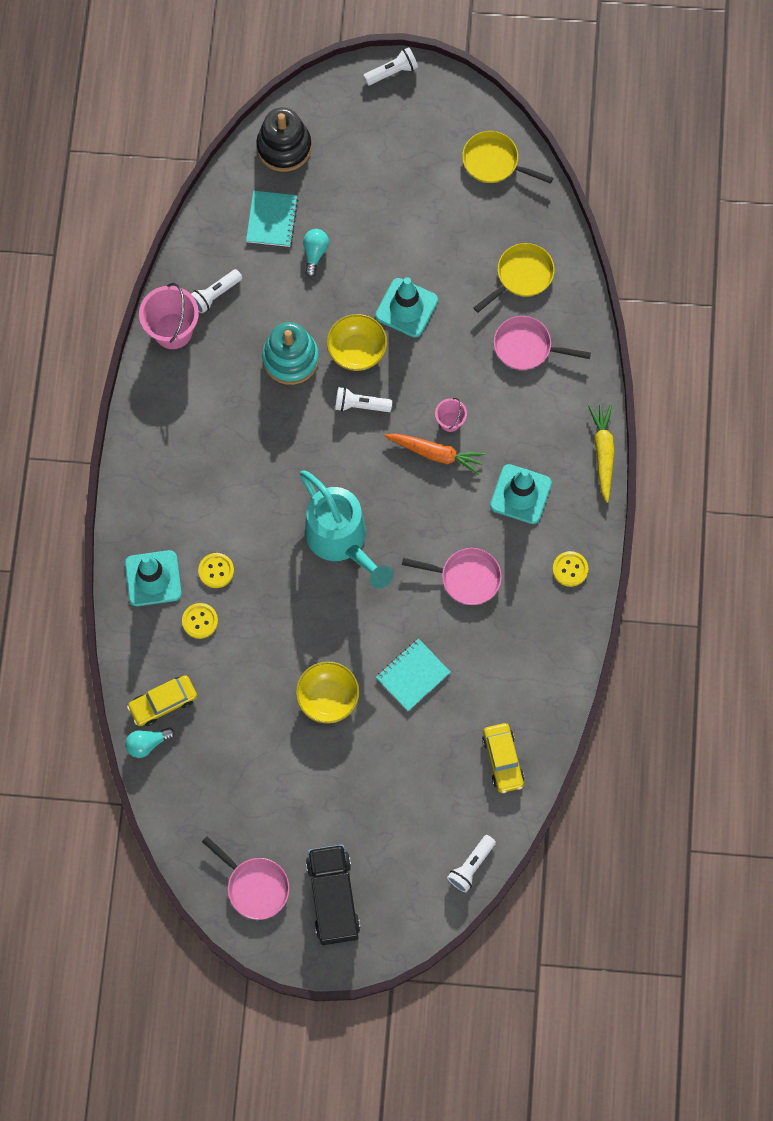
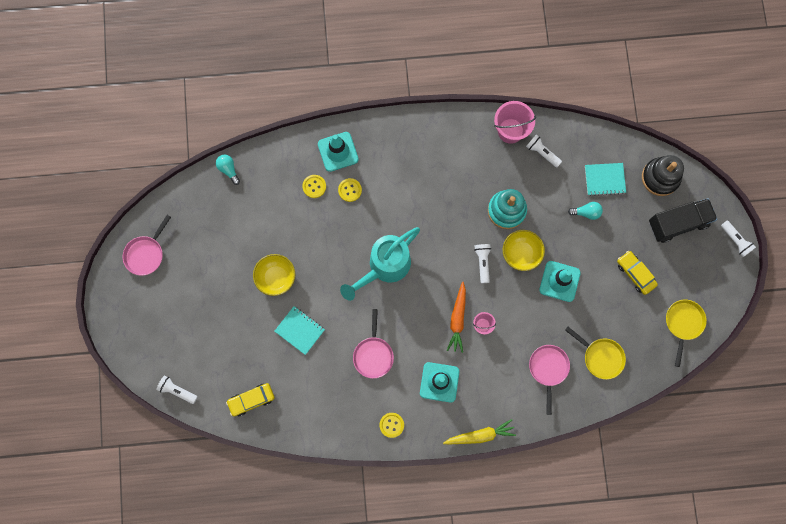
camera: 80 degrees right, 5 degrees up
(163, 702) = (257, 174): yellow car -> yellow car (635, 273)
(333, 898) = (145, 305): black truck -> black truck (678, 223)

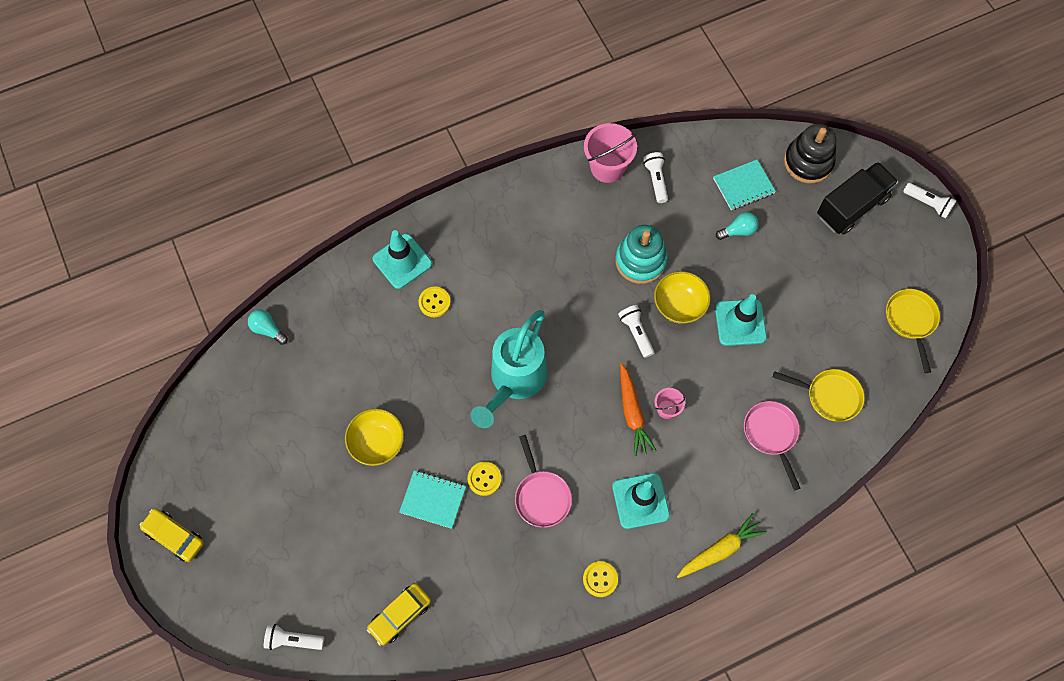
camera: 20 degrees left, 10 degrees down
(146, 254) = (191, 473): pink pan -> none
(314, 186) = (387, 313): yellow button -> yellow button (484, 479)
(542, 153) = (656, 180): white flashlight -> white flashlight turned 60 degrees clockwise
(635, 273) = (827, 282): yellow car -> yellow car (174, 536)

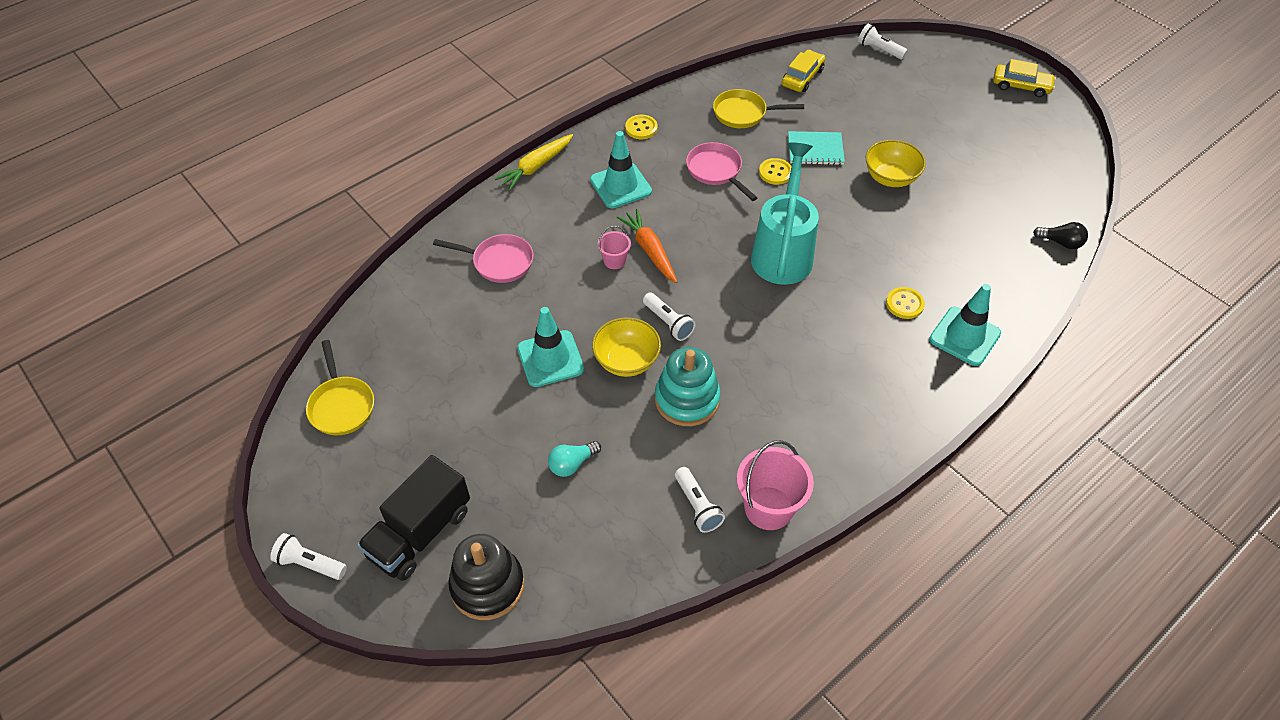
camera: 165 degrees right, 15 degrees down
(268, 329) = (1061, 242): turquoise light bulb -> black light bulb
(293, 640) = (879, 50): white flashlight -> white flashlight turned 135 degrees counterclockwise
(743, 186) = (575, 527): turquoise notebook -> none
(771, 434) = (499, 262): pink pan -> pink pan turned 45 degrees counterclockwise
(829, 396) = (438, 308): yellow pan -> yellow pan (743, 113)

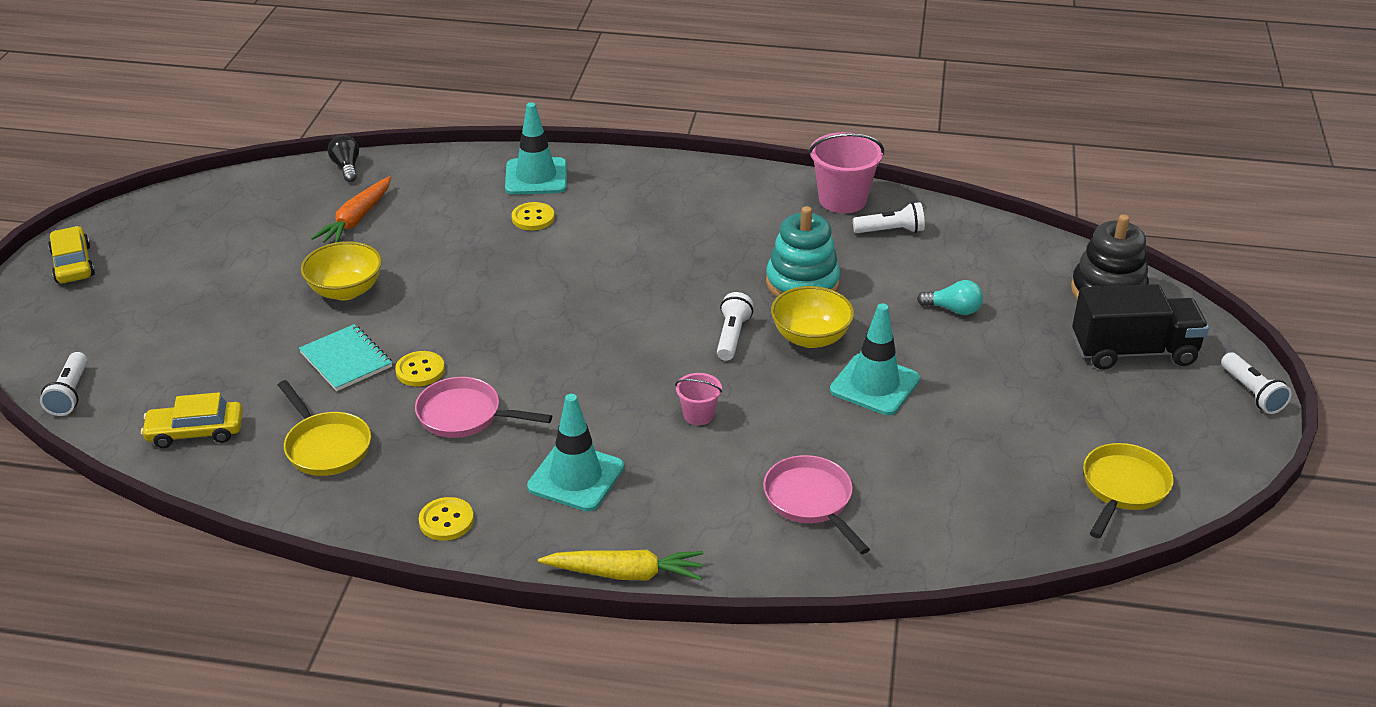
camera: 130 degrees left, 15 degrees down
(650, 251) = (653, 398): orange carrot -> orange carrot (357, 219)
(697, 506) = (891, 231): white flashlight -> white flashlight turned 60 degrees clockwise
(716, 171) = (465, 415): pink pan -> pink pan turned 90 degrees clockwise
(782, 252) = (547, 311): turquoise watering can -> none

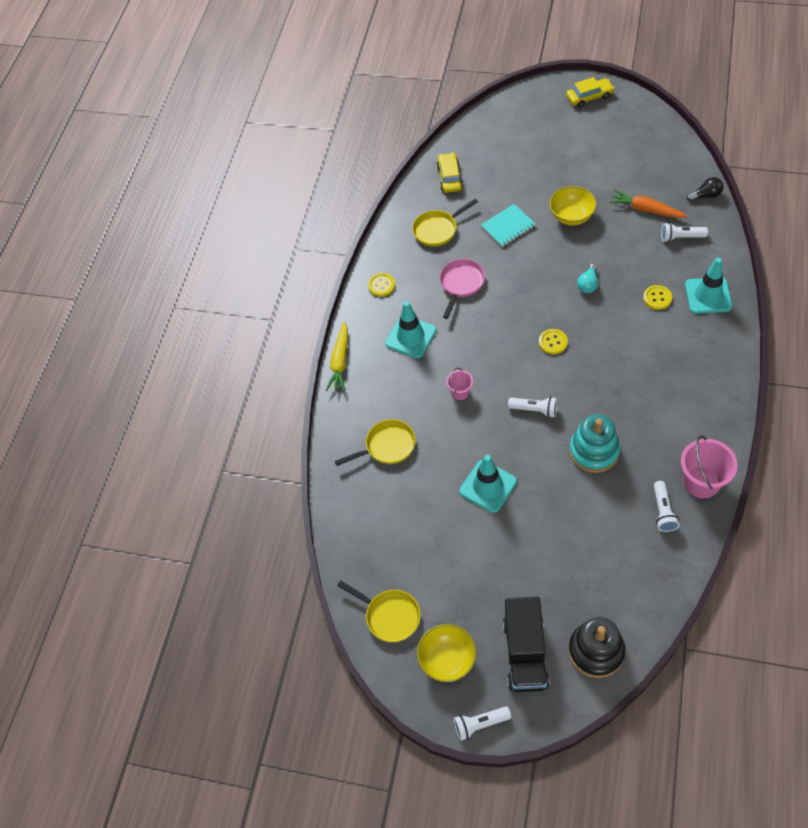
camera: 100 degrees right, 20 degrees up
(70, 394) = (479, 124): white flashlight -> white flashlight (681, 237)
(420, 370) = (499, 260): yellow button -> yellow button (553, 342)
(810, 337) = (535, 453): yellow bowl -> yellow bowl (447, 660)
(811, 501) = (387, 446): pink pan -> yellow pan
(953, 309) = (569, 542): turquoise light bulb -> turquoise light bulb (588, 284)

